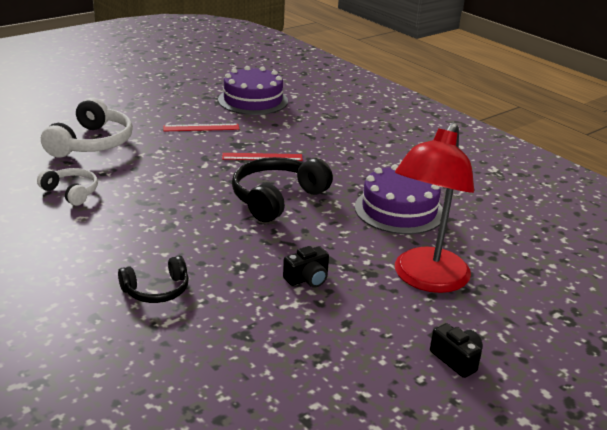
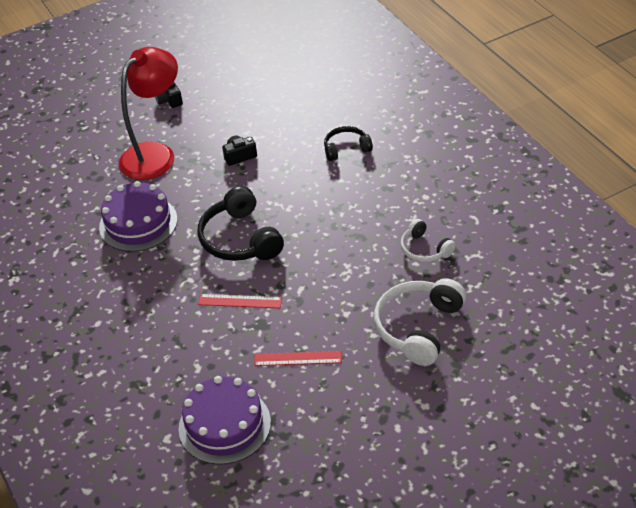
camera: 165 degrees left, 15 degrees up
(277, 198) = (240, 239): black headphones -> black headphones turned 105 degrees clockwise

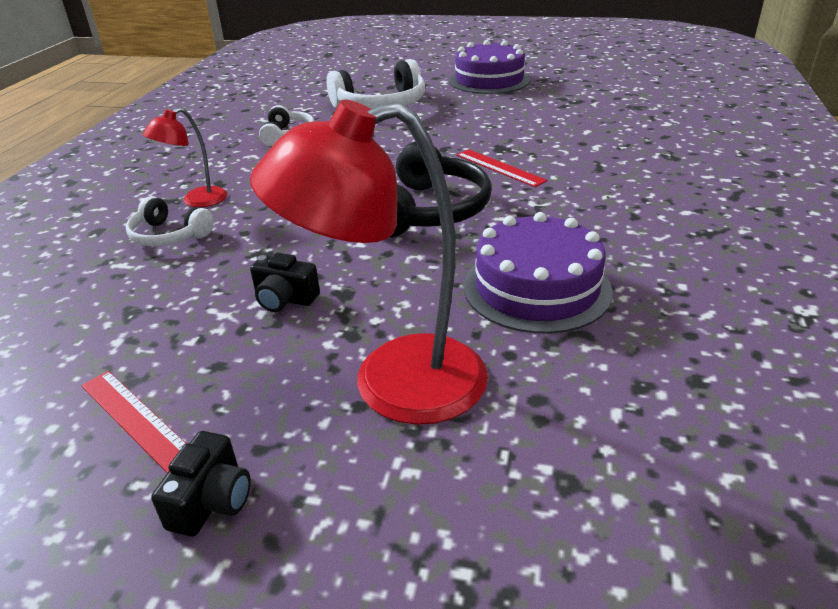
camera: 140 degrees left, 10 degrees down
(224, 425) = (606, 114): purple cake -> purple cake (489, 80)
(298, 358) = (498, 122): red ruler -> red ruler (135, 419)
(346, 149) = (169, 235): black headphones -> white headphones
(374, 171) = (196, 201): none -> red lamp

